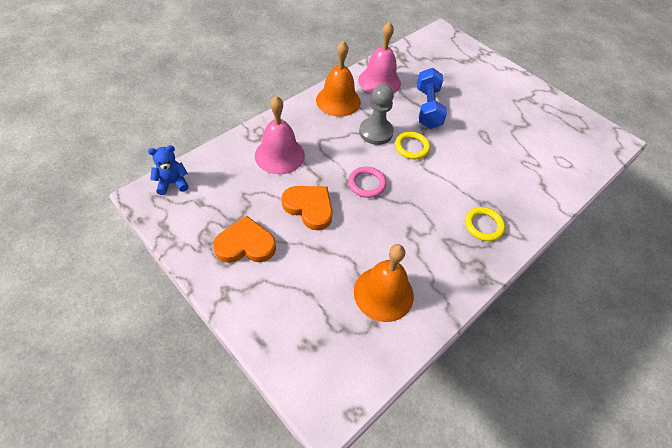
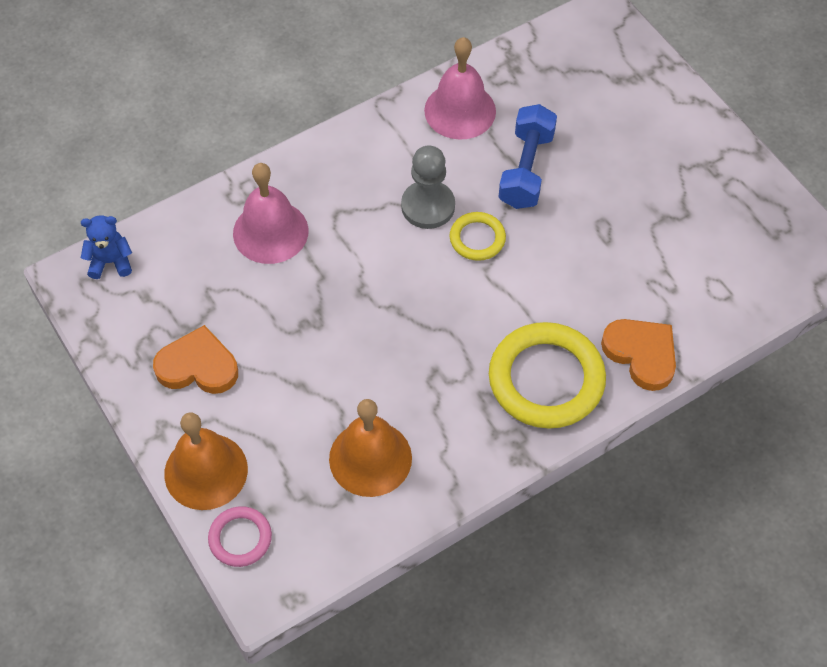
camera: 15 degrees right, 5 degrees up
(309, 208) = (297, 322): orange heart -> orange heart (641, 354)
(338, 101) = (382, 143): orange bell -> orange bell (206, 471)
(366, 184) = (390, 293): pink ring -> pink ring (240, 538)
(483, 225) = (546, 379): yellow ring -> yellow ring, size x1.95

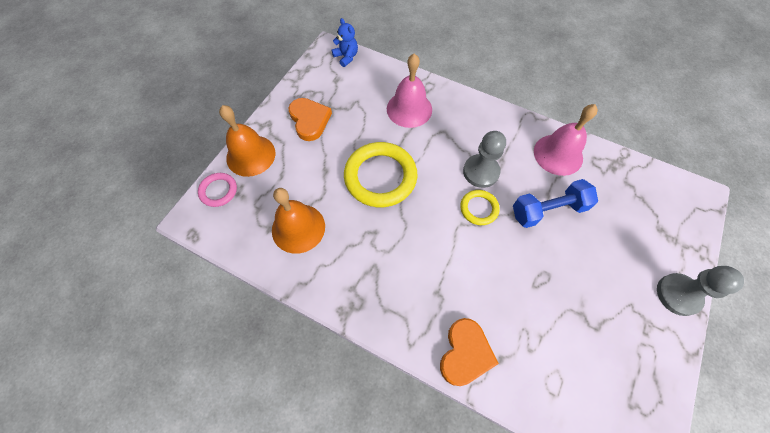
camera: 60 degrees right, 5 degrees up
(546, 379) = (407, 300): yellow ring -> yellow ring (380, 177)
(695, 118) = (678, 294): none -> grey pawn

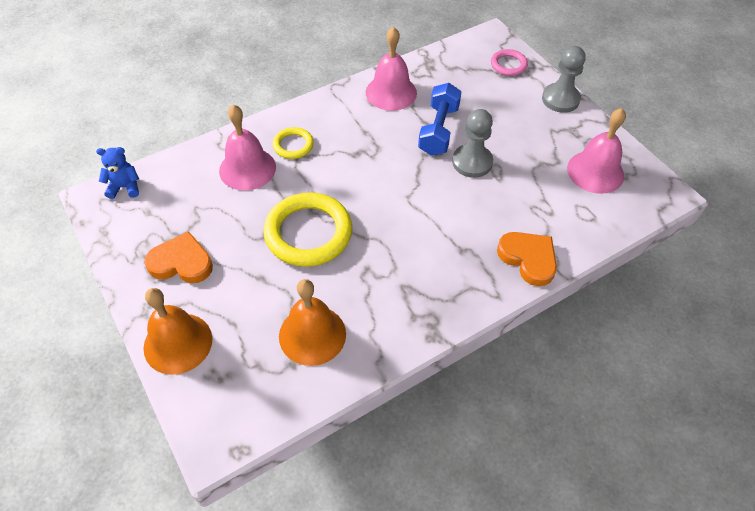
camera: 60 degrees left, 10 degrees down
(218, 191) = (200, 398): pink ring -> pink ring (508, 65)
(479, 208) = (402, 175): yellow ring -> yellow ring (293, 145)
(481, 172) = (365, 153): grey pawn -> grey pawn (472, 162)
(613, 371) = (595, 171): none -> pink bell

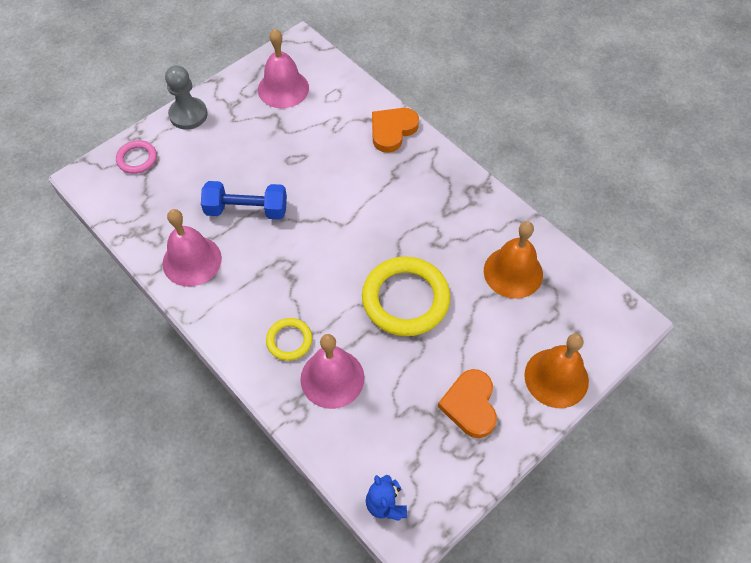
camera: 100 degrees left, 5 degrees up
(472, 162) = (287, 178): grey pawn -> none

